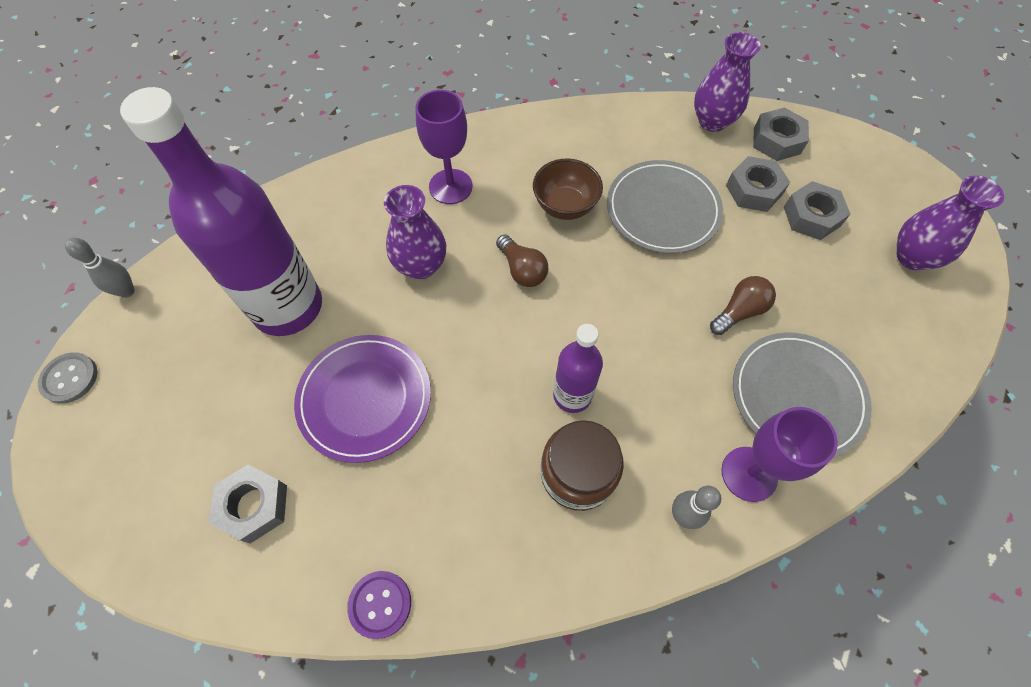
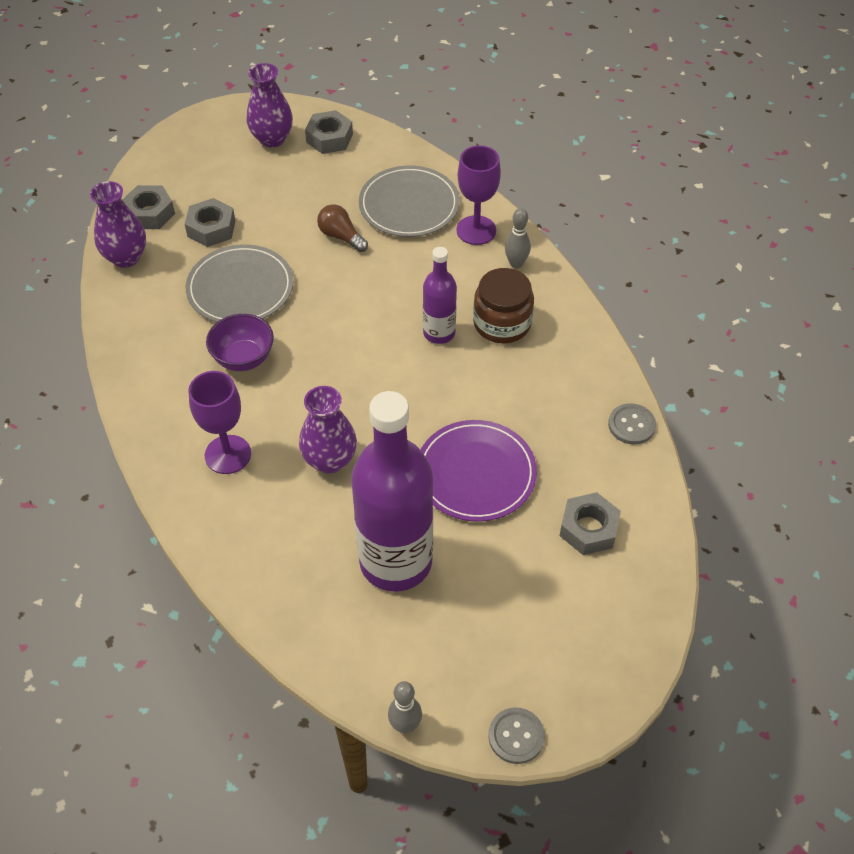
camera: 100 degrees left, 10 degrees down
(380, 604) = (631, 425): purple button -> grey button
(522, 270) = (322, 381): brown light bulb -> none
(565, 206) = (243, 358): brown bowl -> purple bowl
(811, 216) = (237, 193): grey nut -> grey nut (329, 138)

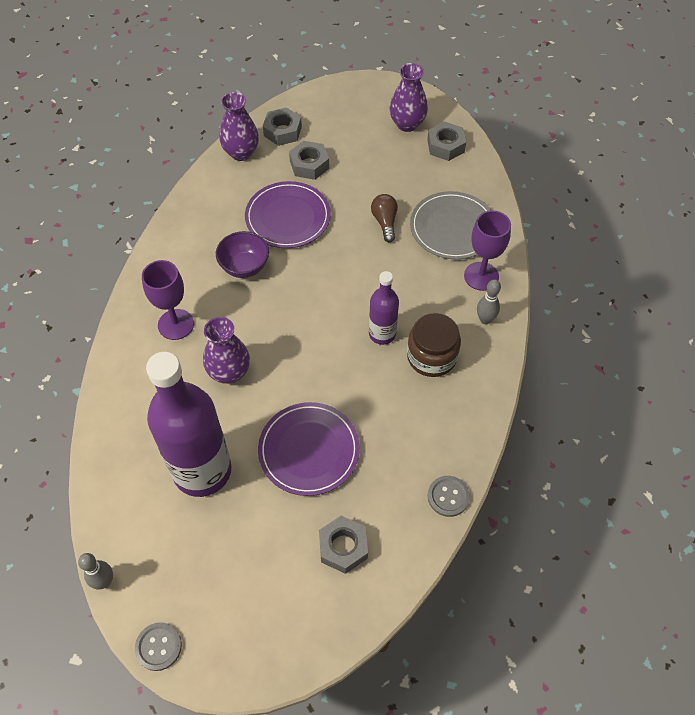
camera: 40 degrees right, 5 degrees up
(240, 288) = (288, 217): grey plate -> purple plate

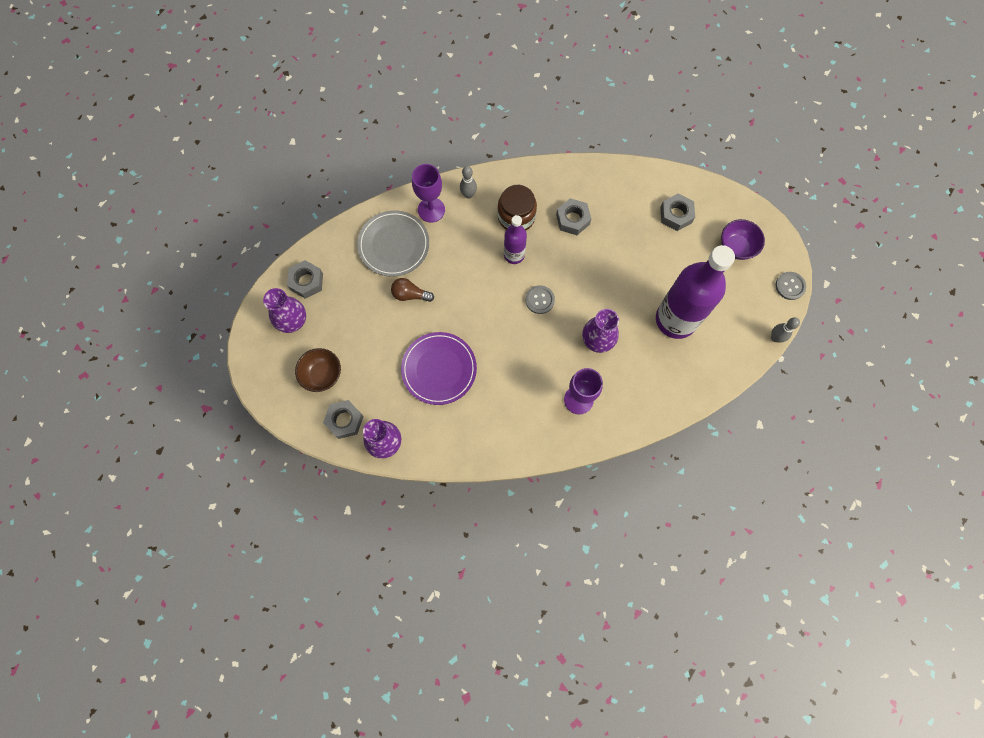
camera: 115 degrees left, 15 degrees up
(244, 267) = (503, 377): purple bowl -> purple bowl (736, 247)
(309, 165) = (374, 379): grey nut -> grey nut (572, 219)
(309, 450) = (626, 262): purple plate -> none
(338, 129) = (322, 375): none -> brown bowl
(385, 222) = (410, 295): brown light bulb -> brown light bulb turned 45 degrees clockwise
(448, 496) = (612, 171): grey button -> grey button (539, 300)

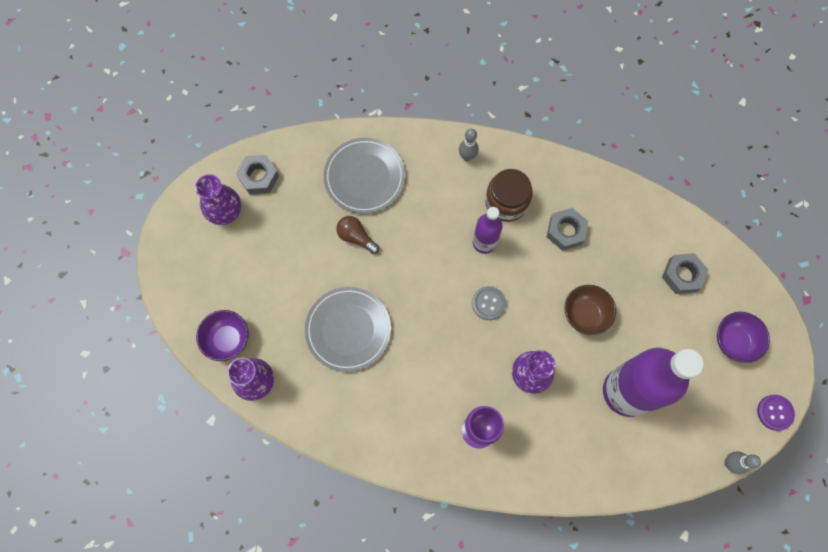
camera: 25 degrees right, 0 degrees up
(322, 375) = (228, 282): brown bowl -> brown bowl (585, 314)
(344, 420) = (227, 339): grey nut -> purple bowl
(431, 210) = (420, 156): purple goblet -> none
(439, 369) = (348, 329): purple plate -> grey plate
(790, 286) = (775, 412): grey button -> purple button

